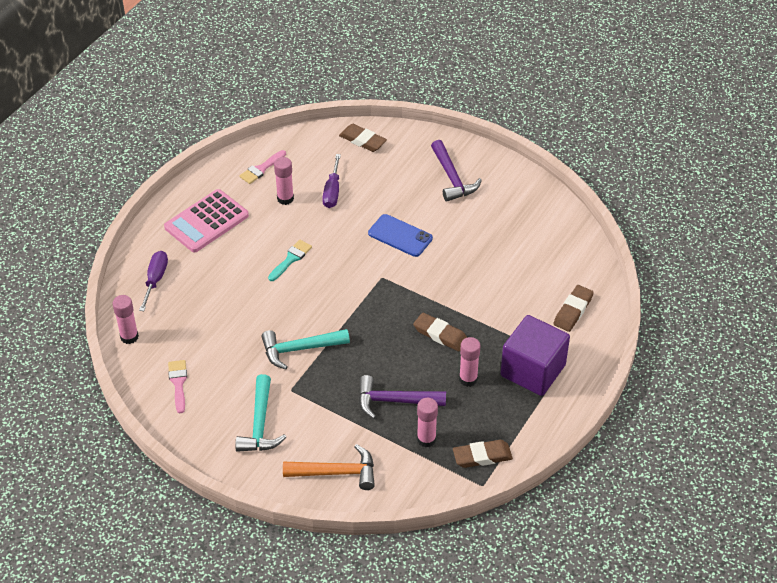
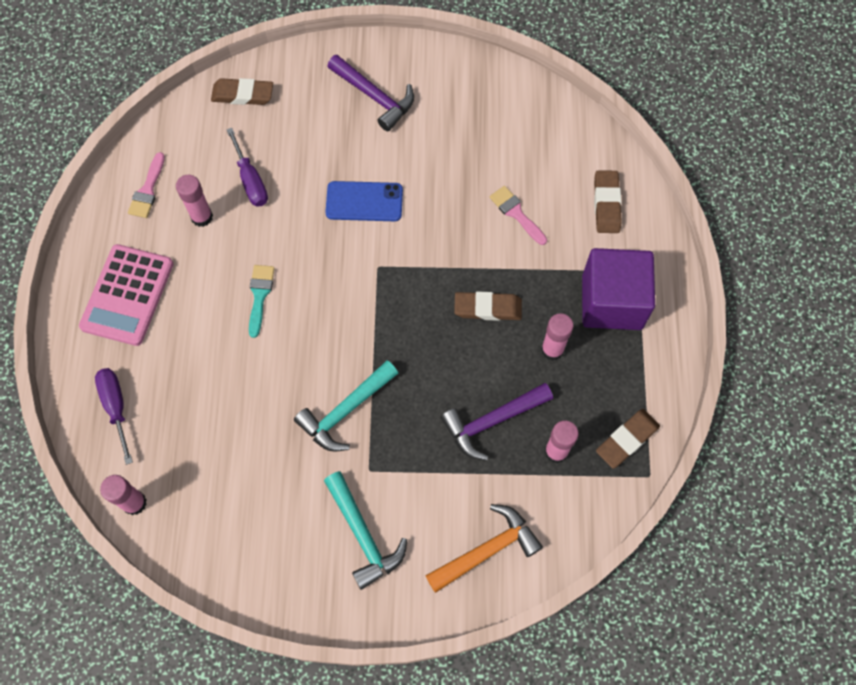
camera: 30 degrees left, 20 degrees up
(178, 383) = (234, 534): pink brush -> pink brush (516, 213)

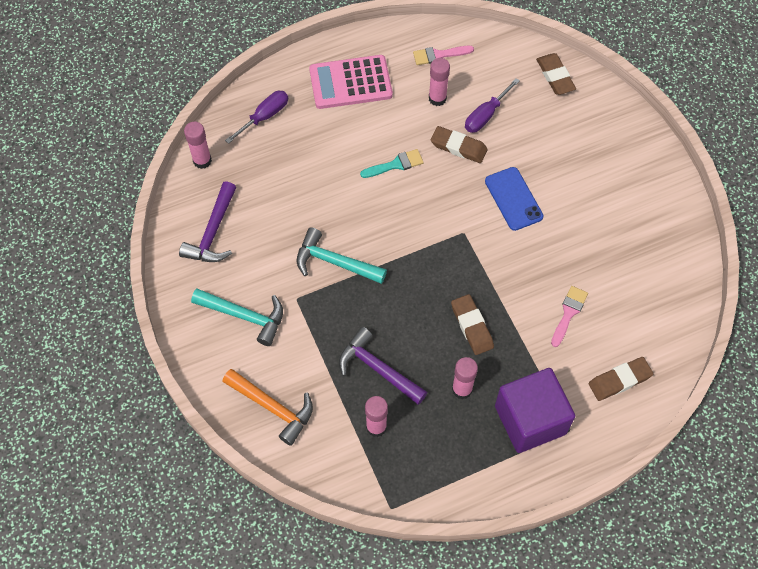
camera: 65 degrees right, 5 degrees down
(363, 535) = (245, 316): turquoise hammer -> turquoise hammer turned 105 degrees counterclockwise
(375, 97) = (611, 165): purple hammer -> purple hammer (213, 232)
(627, 440) = (413, 478): brown eraser -> brown eraser (458, 147)

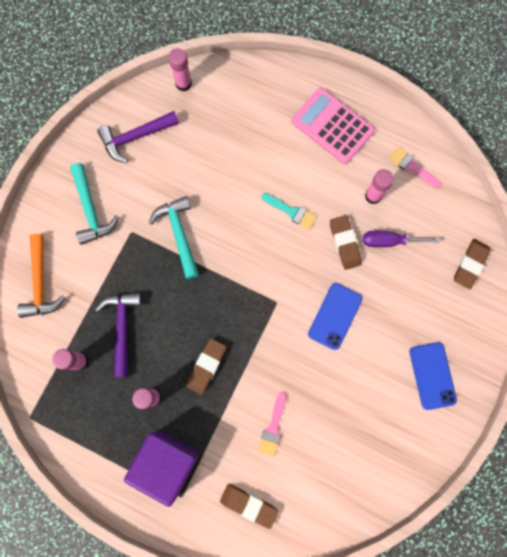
camera: 50 degrees right, 15 degrees up
(264, 116) = (253, 93): purple screwdriver -> none
(568, 313) = (273, 427): pink brush -> pink brush turned 120 degrees clockwise
(622, 167) = (432, 375): none -> blue phone

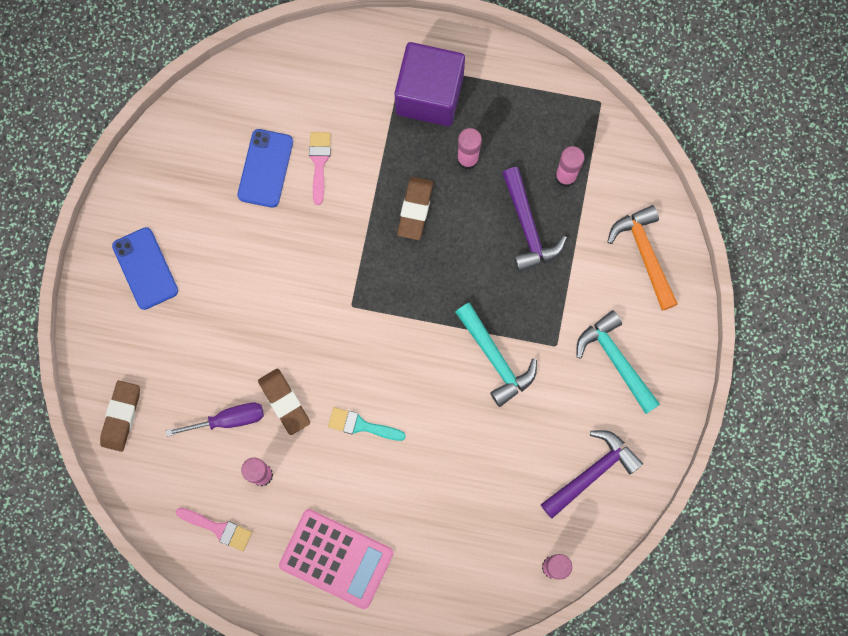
camera: 165 degrees right, 0 degrees up
(248, 504) = (326, 76): brown eraser -> none
(335, 316) = (276, 308): blue phone -> blue phone (265, 168)

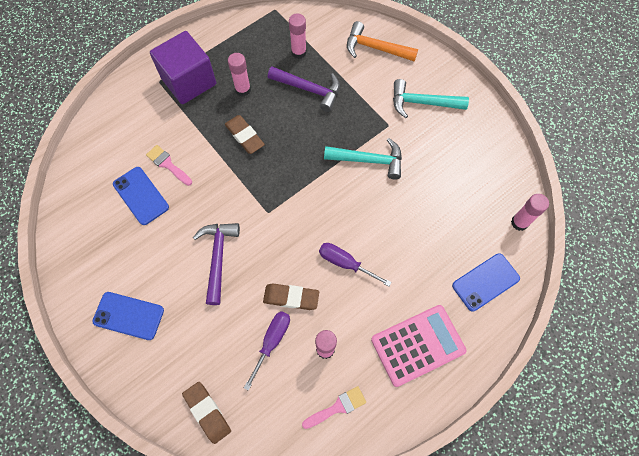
camera: 50 degrees left, 10 degrees down
(361, 425) = (345, 263): turquoise brush -> purple screwdriver
(456, 578) = (485, 282): none -> blue phone
(592, 472) = (478, 160): purple hammer -> purple hammer (218, 257)

